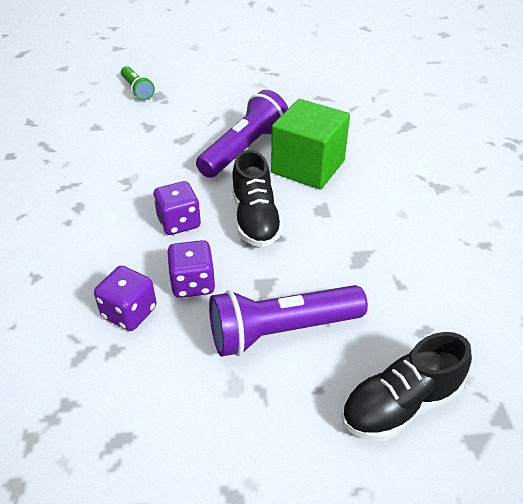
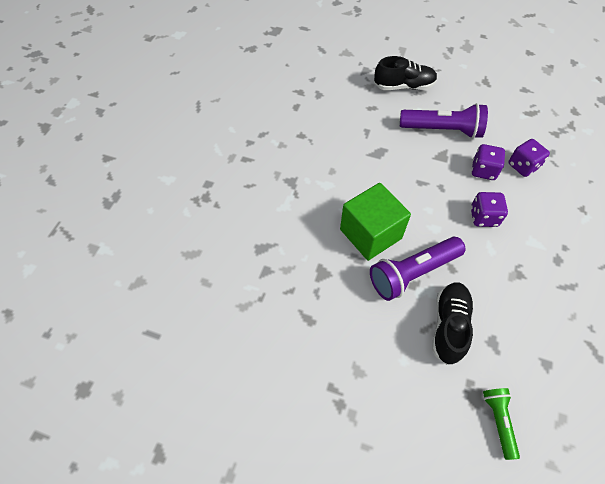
camera: 155 degrees left, 15 degrees up
(255, 219) = (430, 201): black shoe -> black shoe (449, 326)

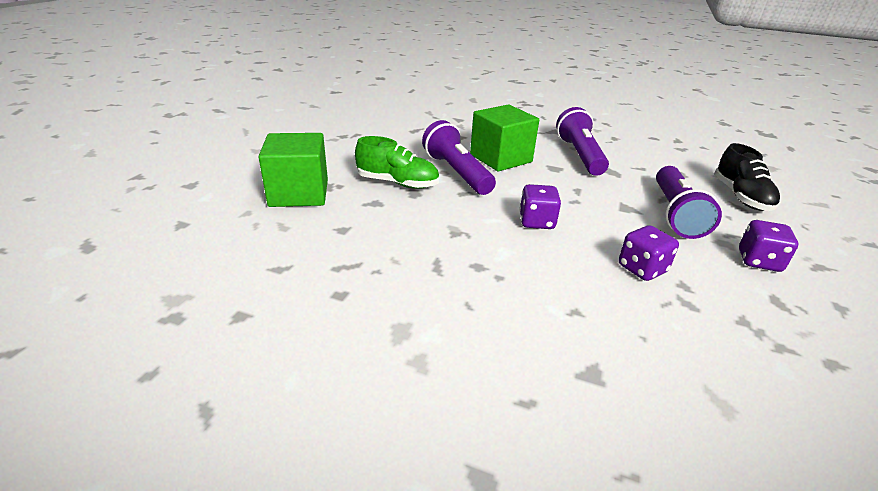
camera: 90 degrees right, 25 degrees down
(349, 169) = (580, 155): none -> purple flashlight
(449, 326) = (397, 183): black shoe -> green shoe
(483, 170) = (616, 233): purple dice -> purple dice (759, 261)
(498, 421) = (299, 193): green flashlight -> green cube

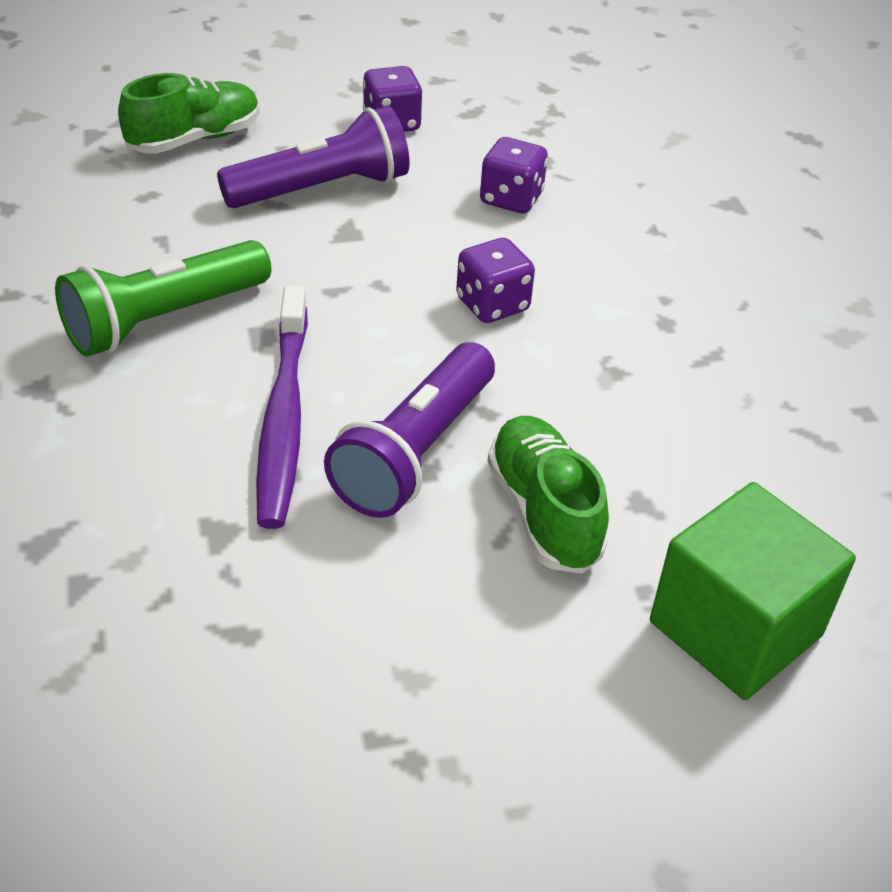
camera: 125 degrees left, 10 degrees up
(500, 158) = (283, 417): green cube -> purple toothbrush
(580, 155) = (164, 319): purple flashlight -> green flashlight
(741, 197) = (194, 139): black shoe -> green shoe

